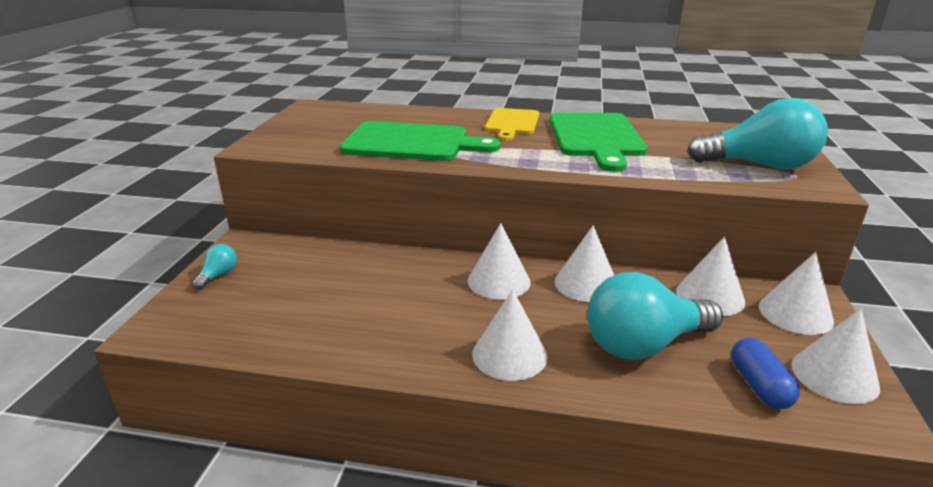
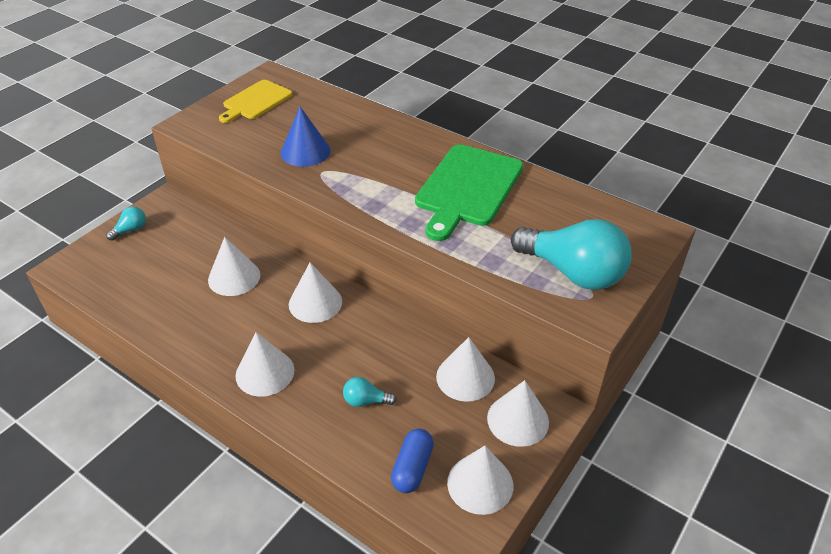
camera: 25 degrees right, 15 degrees up
(412, 143) = (305, 151): green cutting board -> blue cone
(512, 123) = (414, 146): yellow cutting board -> yellow cutting board (256, 101)
(586, 283) = (379, 329): white cone -> white cone (234, 277)
(643, 344) = (366, 401): turquoise light bulb -> turquoise light bulb, size x0.43

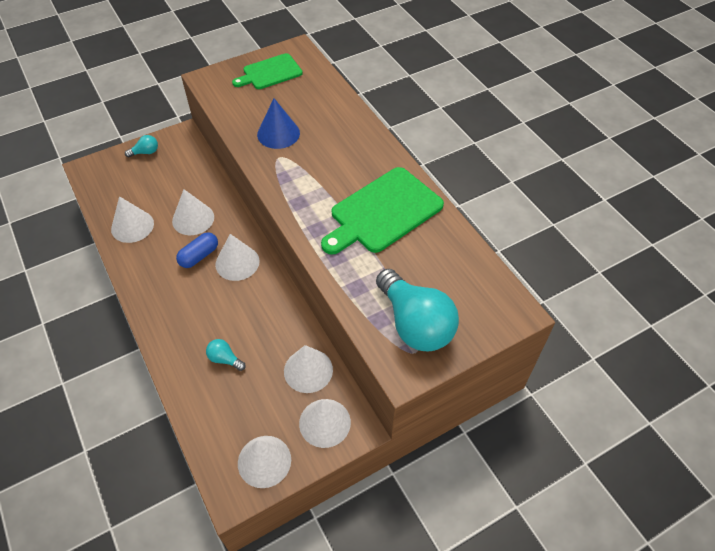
camera: 25 degrees right, 10 degrees up
(256, 101) = (270, 73): yellow cutting board -> green cutting board
(265, 372) = (170, 307): white cone -> white cone (132, 226)
(412, 468) = (225, 427): blue capsule -> blue capsule (199, 256)

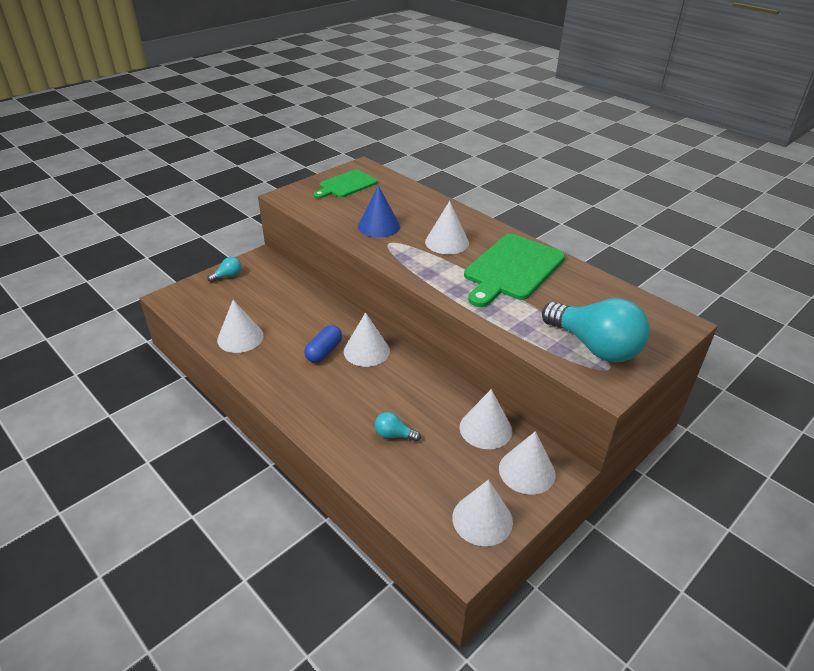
camera: 15 degrees left, 15 degrees down
(193, 219) = (303, 322): white cone -> white cone (447, 242)

